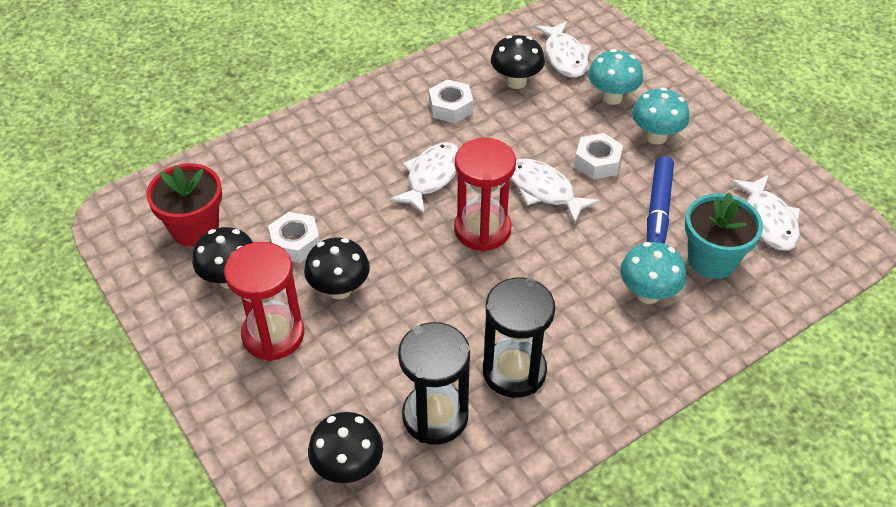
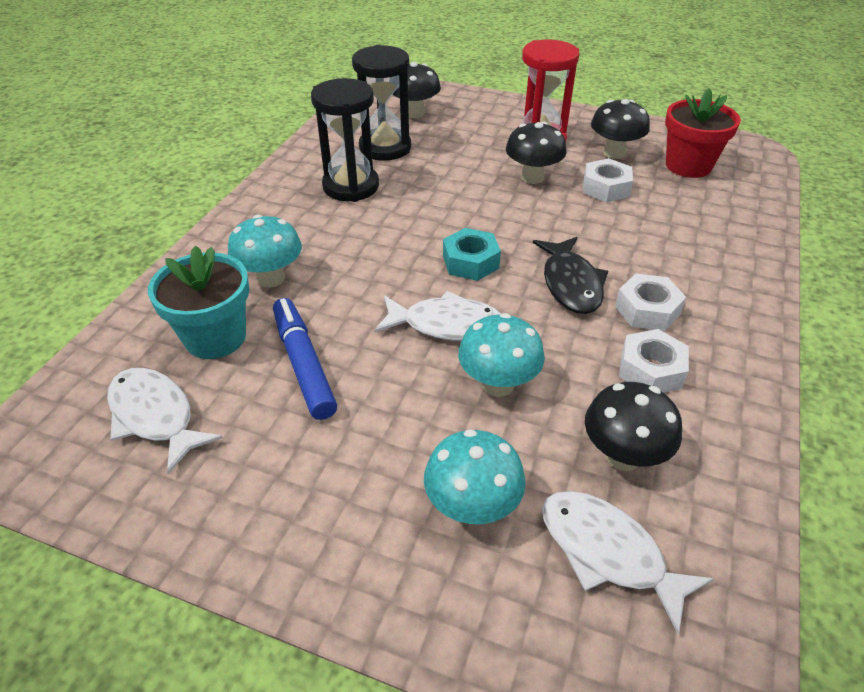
camera: 145 degrees right, 5 degrees down
(431, 177) = (571, 284): white fish -> black fish
(482, 229) = (470, 262): red hourglass -> turquoise nut
(597, 162) = (415, 388): white nut -> white nut (647, 310)
(655, 136) = (363, 469): turquoise mushroom -> turquoise mushroom (498, 384)

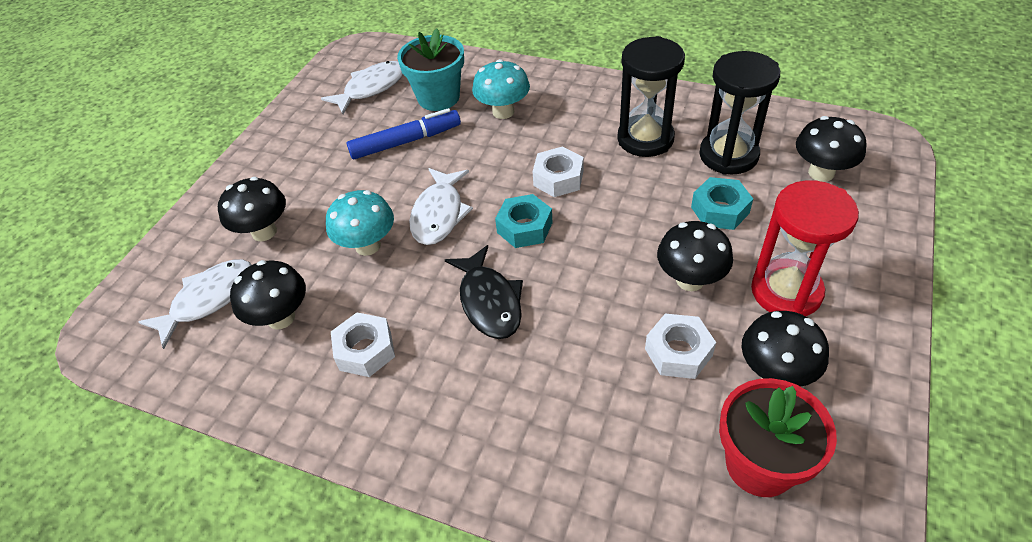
camera: 95 degrees right, 5 degrees up
(453, 158) = (720, 210): none -> turquoise nut
(472, 507) = (264, 232): turquoise mushroom -> black mushroom
(571, 284) = (489, 301): black fish -> black fish turned 105 degrees counterclockwise
(647, 310) = (445, 360): white nut -> white nut (558, 178)

